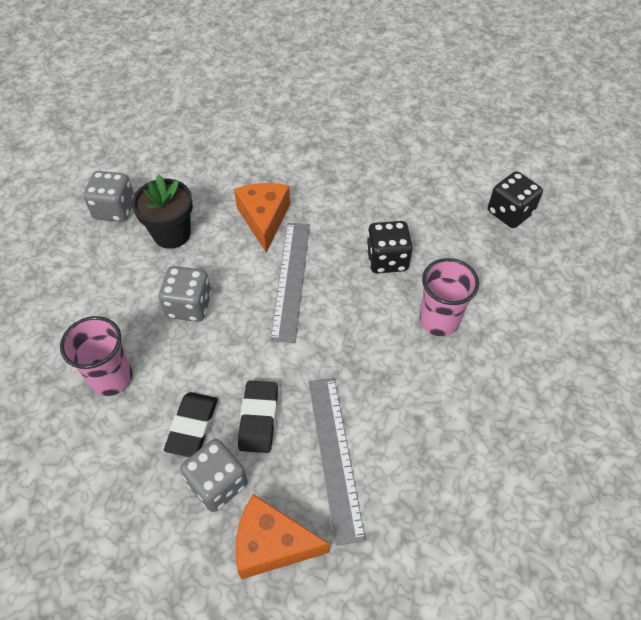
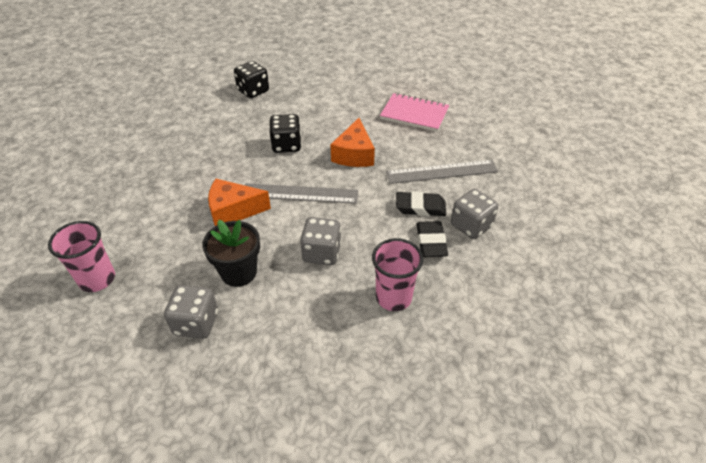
camera: 90 degrees left, 10 degrees down
(192, 426) = (431, 242): black eraser -> black eraser turned 75 degrees clockwise
(272, 544) = (504, 198): orange cheese -> orange cheese (354, 154)
(439, 320) = (340, 125): pink cup -> pink cup (97, 279)
(483, 427) = (414, 114): none -> pink notebook

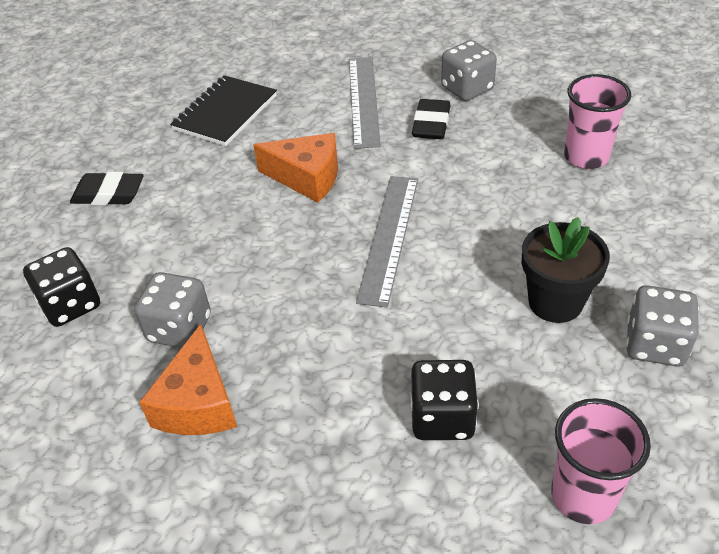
camera: 80 degrees left, 0 degrees up
(233, 211) = (421, 316): orange cheese -> orange cheese (198, 402)
(286, 145) = (262, 254): black dice -> black dice (442, 417)
(321, 253) = (514, 216): grey dice -> grey dice (179, 328)
(414, 114) = (225, 113): pink notebook -> black notebook
(431, 242) = (494, 121): black eraser -> black eraser (108, 194)

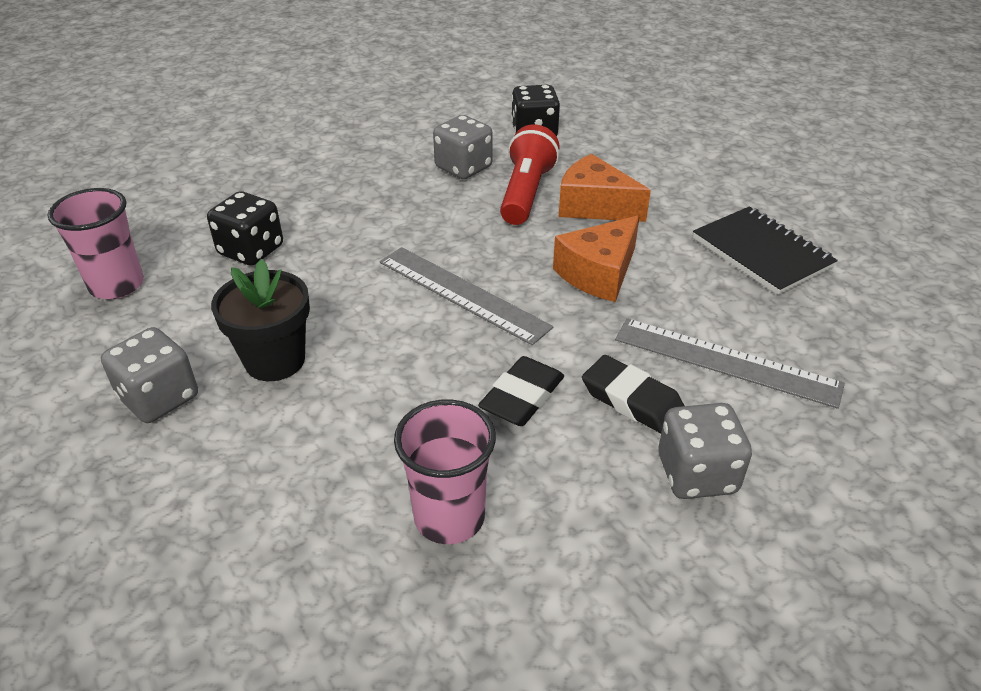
camera: 115 degrees right, 5 degrees down
(108, 194) = (662, 166): black eraser -> black eraser (522, 397)
(198, 402) = (387, 161): orange cheese -> orange cheese (594, 206)
(207, 261) = (526, 193): none -> red flashlight

